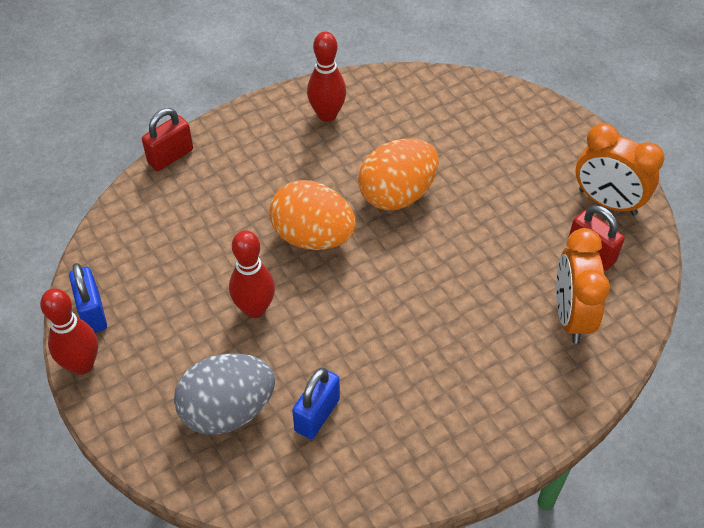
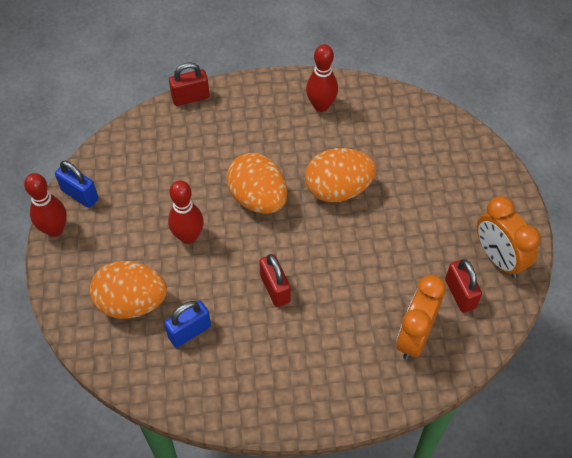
camera: 25 degrees right, 5 degrees up
(92, 312) = (80, 195): blue padlock -> blue padlock turned 60 degrees counterclockwise
(228, 410) = (132, 302): grey egg -> orange egg
(389, 327) = (275, 289): none -> red padlock

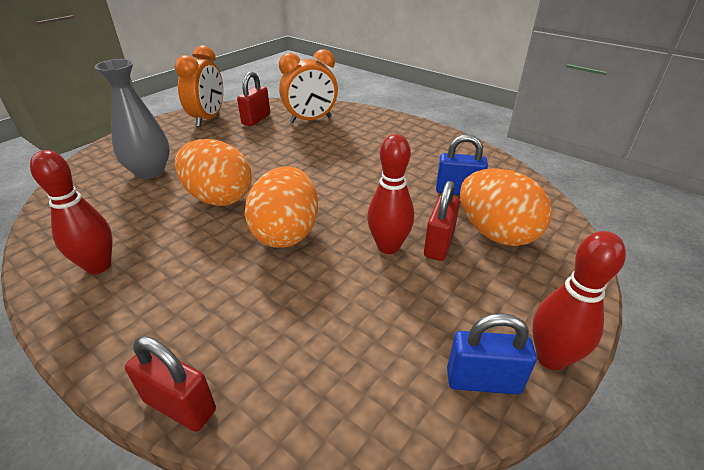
camera: 135 degrees left, 20 degrees down
(80, 195) = (483, 381): blue padlock -> blue padlock turned 75 degrees counterclockwise
(275, 289) = (360, 177): red padlock -> red padlock (439, 244)
(421, 171) = (150, 171): none -> grey vase

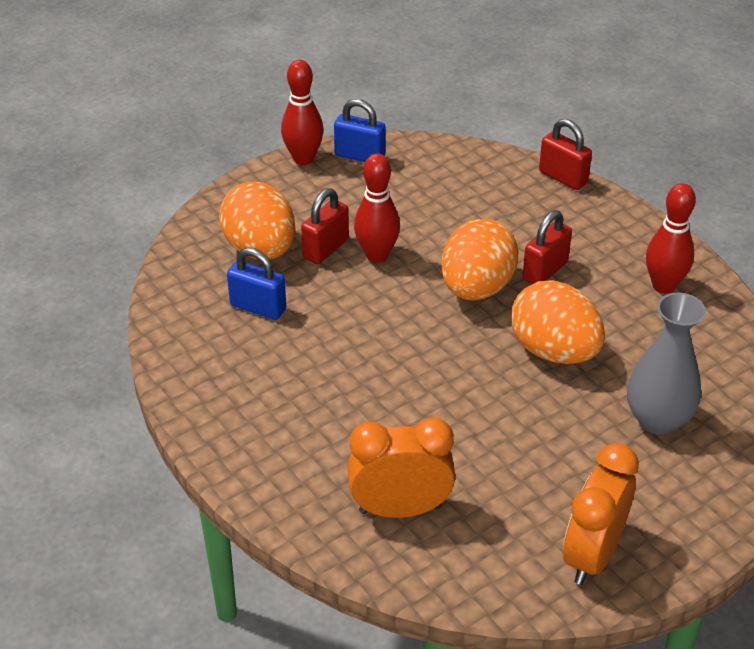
camera: 165 degrees left, 5 degrees up
(256, 119) = (501, 533): red padlock -> red padlock (545, 271)

